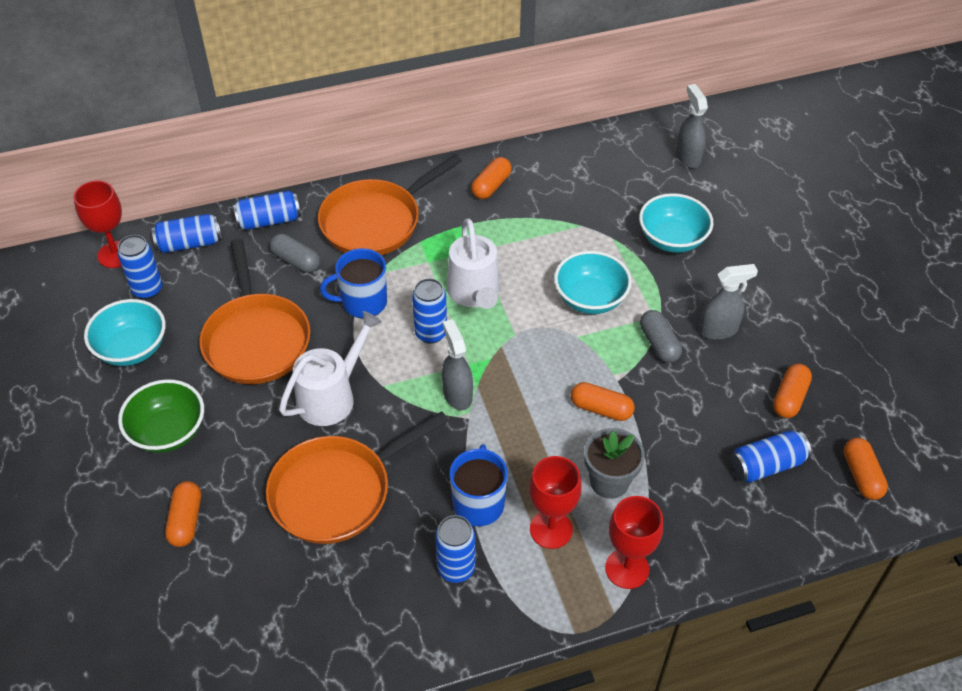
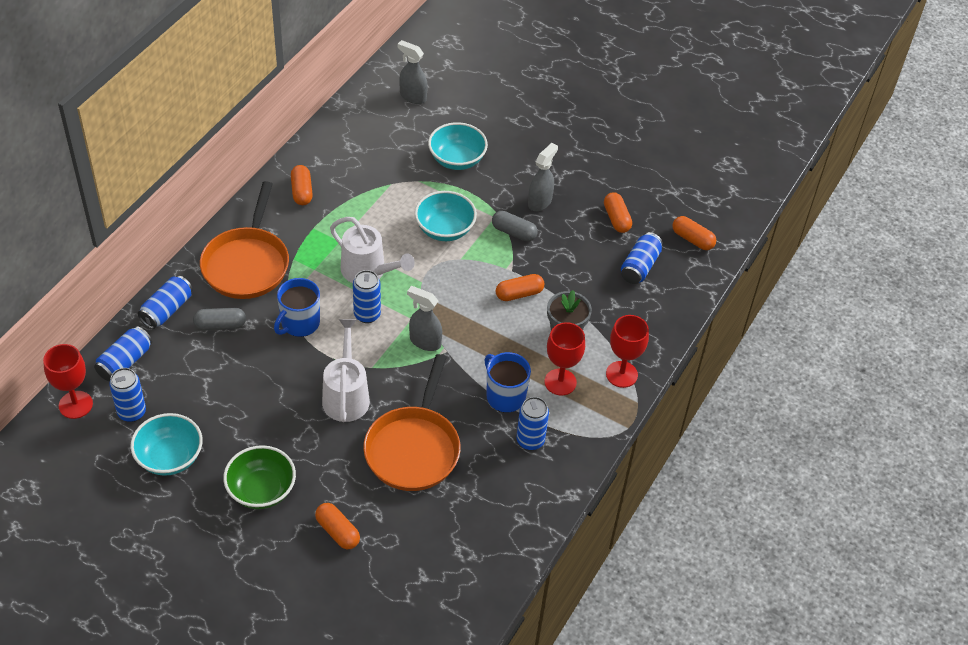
camera: 45 degrees left, 0 degrees up
(256, 339) = (252, 393): orange pan -> none

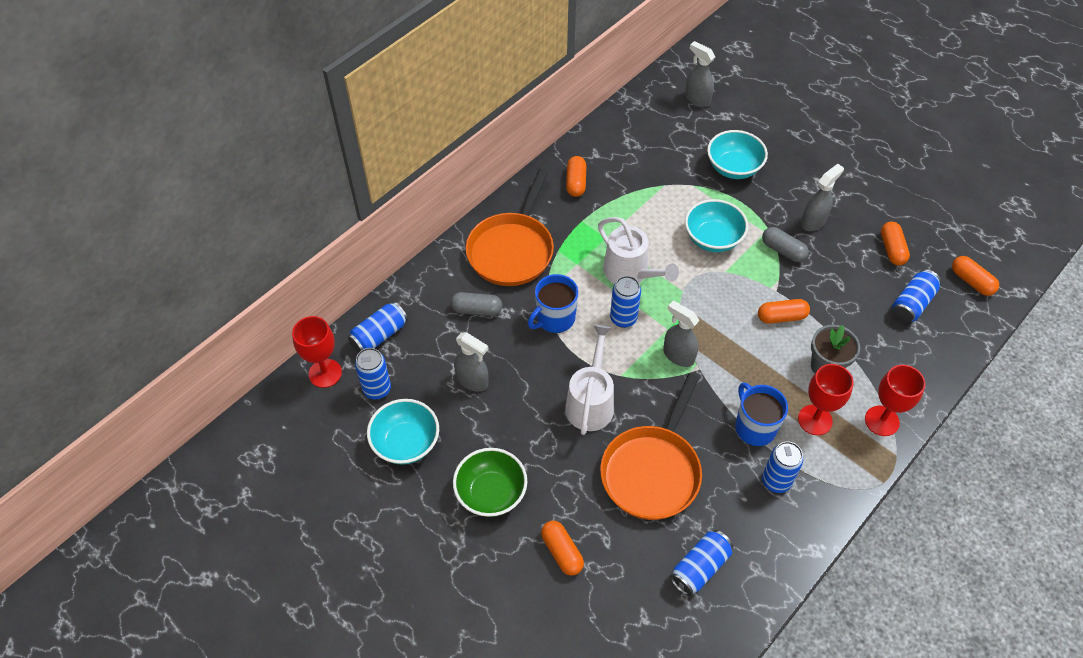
camera: 15 degrees right, 5 degrees up
(167, 310) = (428, 287): blue can -> blue can (700, 568)
(227, 391) = (472, 380): none -> grey spray bottle

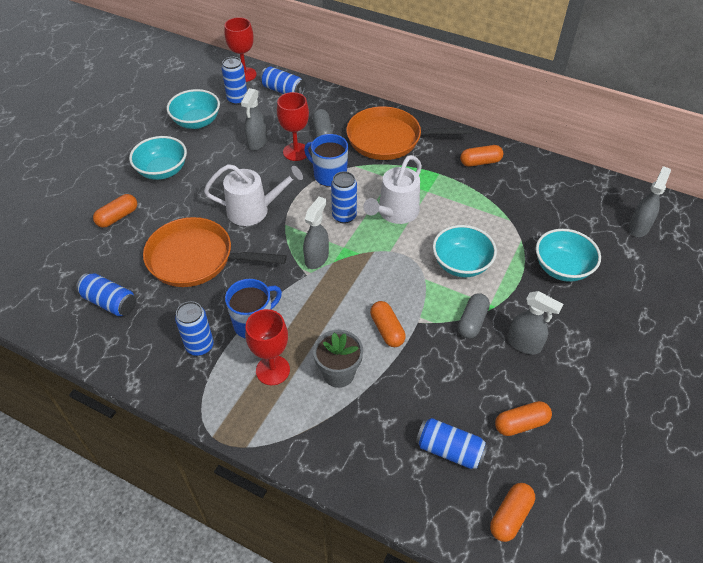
camera: 75 degrees right, 5 degrees down
(491, 493) = (162, 171): green bowl -> turquoise bowl
(882, 421) = (285, 430): red goblet -> red goblet (296, 152)

